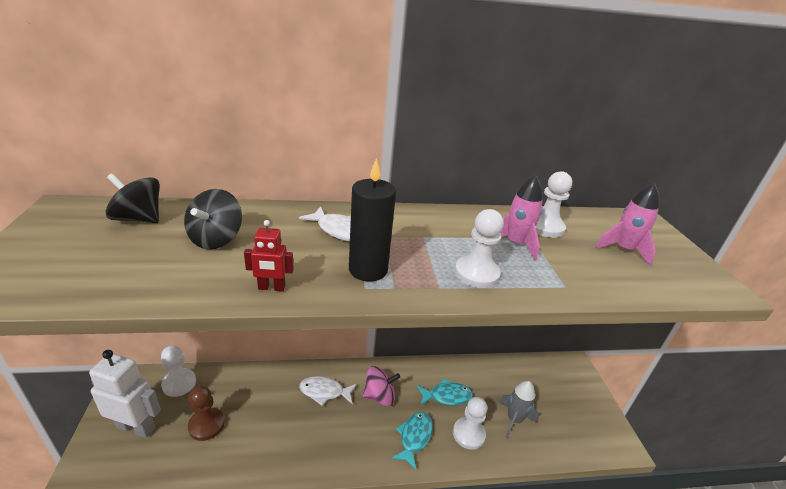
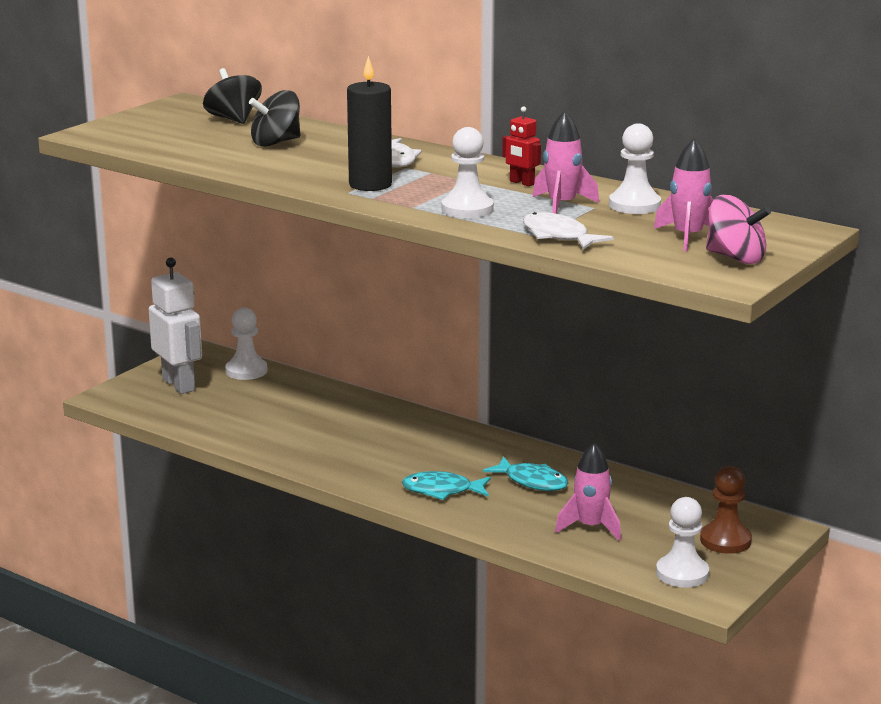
camera: 45 degrees right, 10 degrees down
(206, 425) = (241, 405): brown pawn -> brown pawn (725, 540)
(271, 288) = (274, 175): red robot -> red robot (521, 183)
(324, 392) = (388, 427): white fish -> white fish (558, 236)
(379, 396) = (447, 452): pink spinning top -> pink spinning top (735, 258)
(414, 437) = (442, 490): turquoise fish -> turquoise fish turned 150 degrees counterclockwise
(468, 434) = (511, 513): white pawn -> white pawn (682, 573)
(514, 419) = (590, 527): grey rocket -> pink rocket

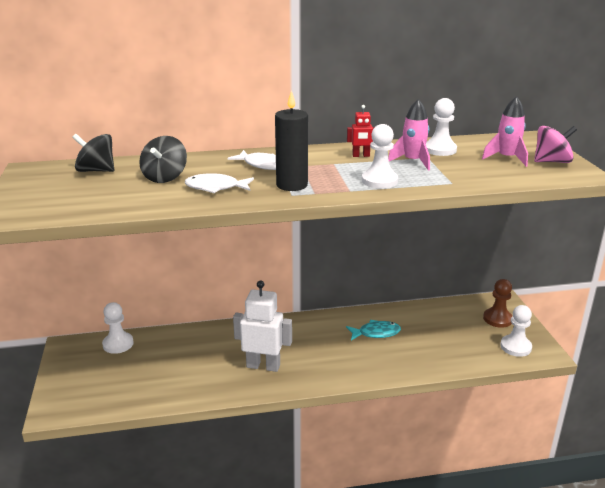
camera: 45 degrees left, 5 degrees up
(179, 385) = (89, 375): white robot -> white robot (263, 366)
(442, 490) = (348, 363): turquoise fish -> none
(558, 236) = (460, 180): white fish -> white fish (216, 187)
(590, 527) = (442, 344): pink rocket -> none

